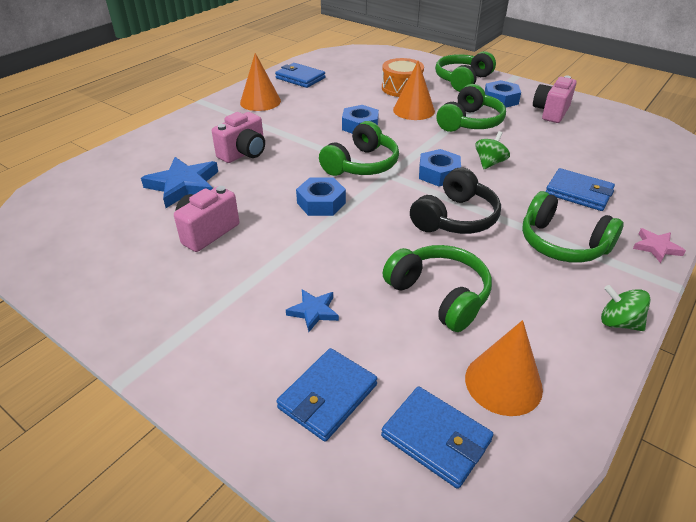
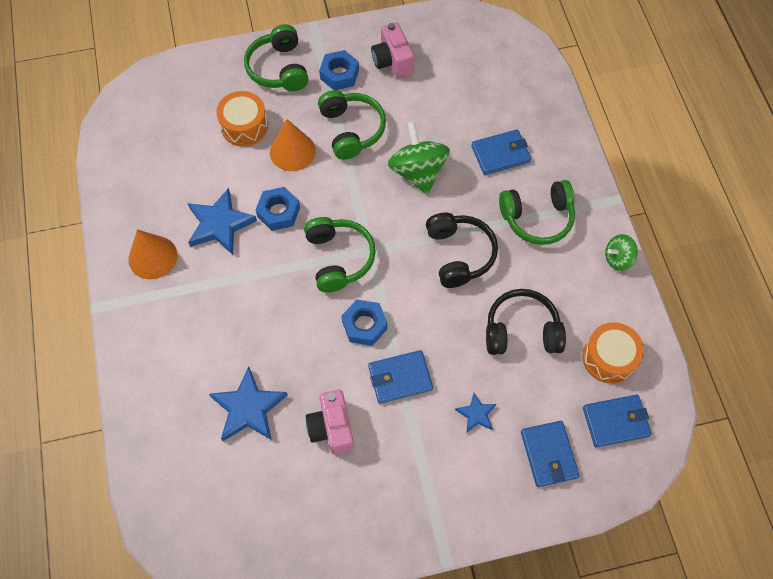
camera: 50 degrees left, 25 degrees up
(244, 153) = (239, 332): pink camera -> none
(300, 78) = (137, 190): blue wallet -> blue wallet (400, 378)
(317, 111) = (220, 224): none -> blue star
(438, 174) = (400, 217): blue nut -> none
(439, 295) = (521, 331): green headphones -> black headphones
(489, 163) = (418, 172): green spinning top -> green spinning top, size x1.82
(503, 383) = (609, 358): orange cone -> orange drum
(656, 247) = (584, 171): pink star -> none

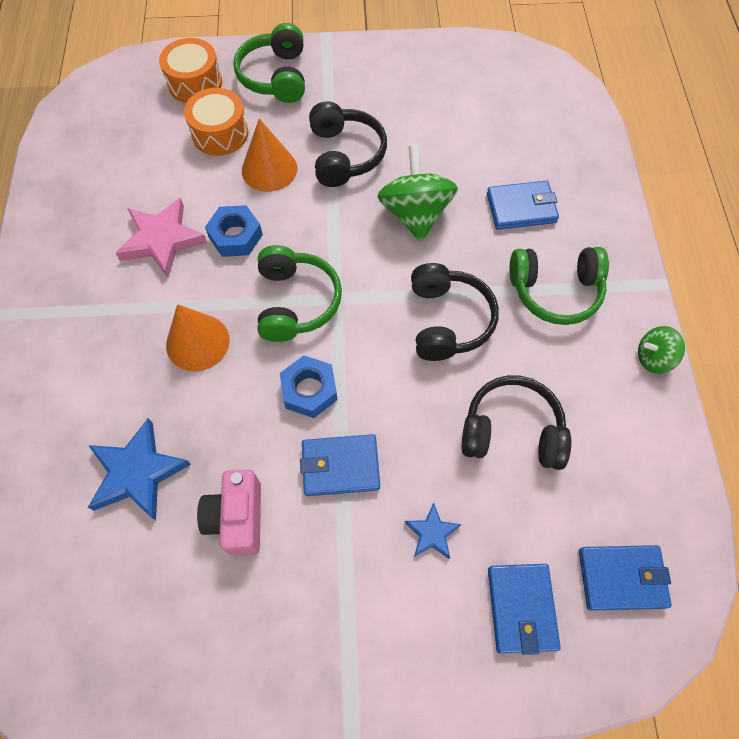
camera: 10 degrees right, 0 degrees up
(152, 257) = (72, 266): orange cone -> orange cone (197, 342)
(220, 224) = (162, 240): blue star -> pink star
(339, 74) = (344, 92): blue nut -> none
(351, 130) = (344, 155): green headphones -> black headphones
(392, 62) = (409, 86): pink camera -> none
(609, 358) = (624, 487): orange drum -> orange drum (195, 83)

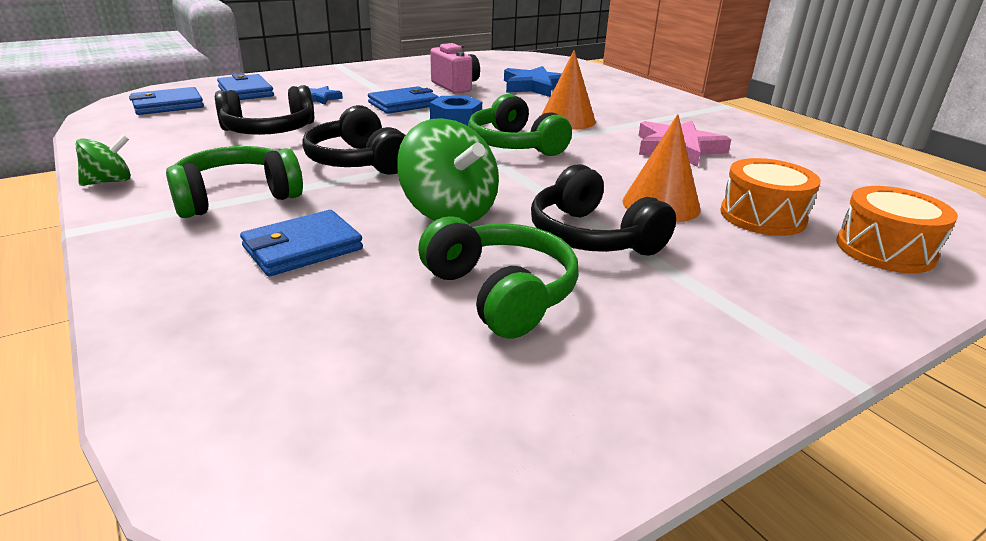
camera: 150 degrees right, 35 degrees down
(235, 236) = (619, 162): blue nut -> none
(276, 76) = (810, 289): green headphones -> green headphones (500, 293)

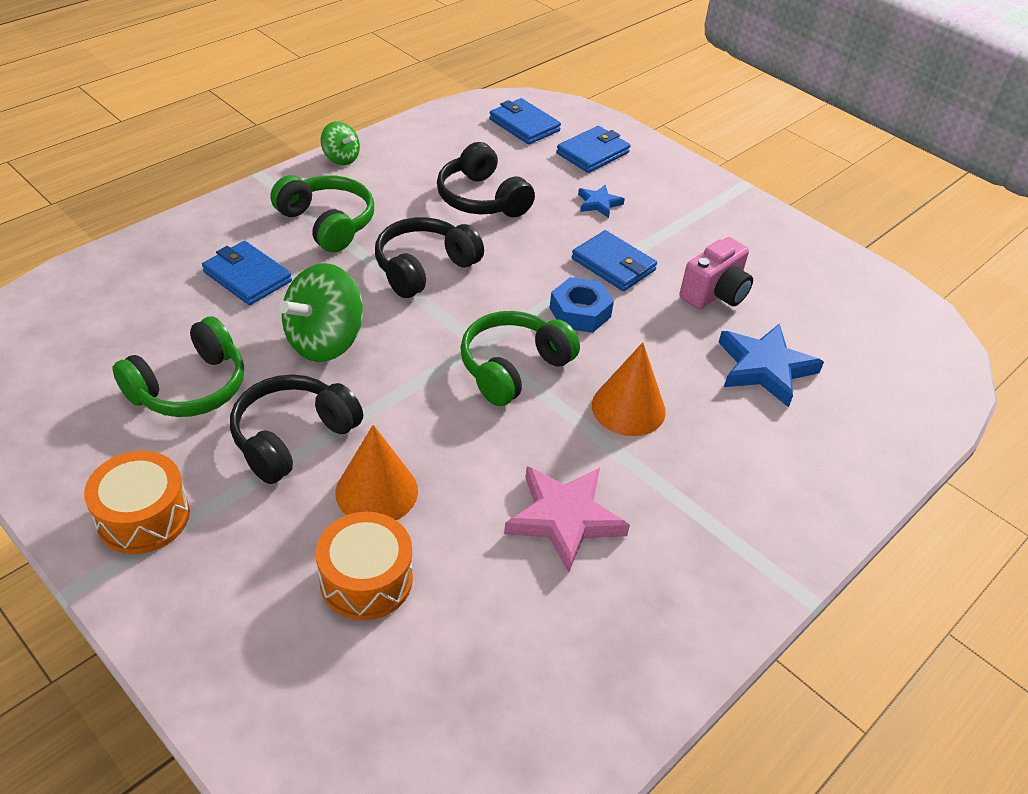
camera: 75 degrees right, 15 degrees up
(884, 250) = (300, 683): orange drum -> orange drum (143, 517)

